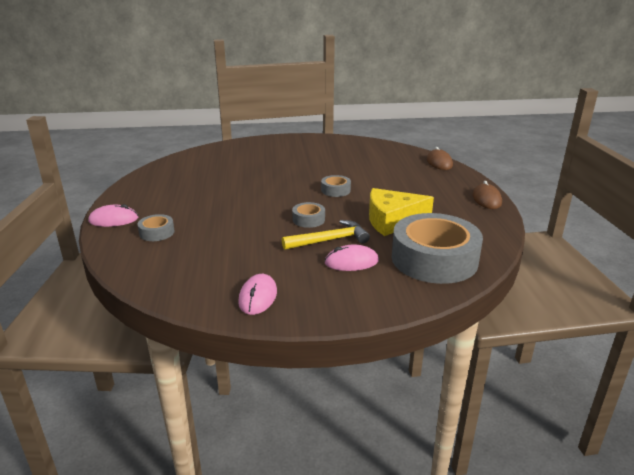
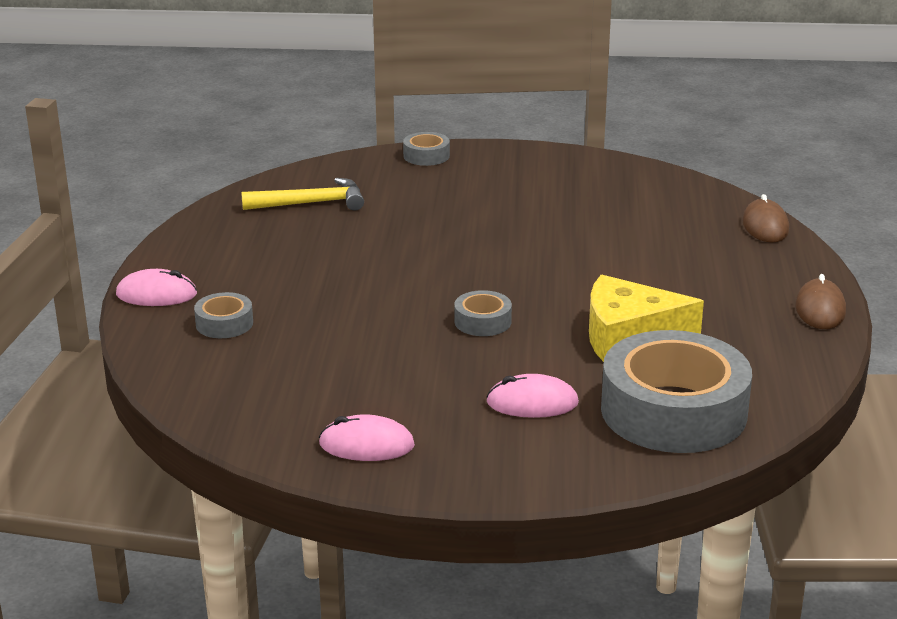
camera: 10 degrees right, 0 degrees up
(258, 297) = (366, 445): pink mouse -> pink mouse turned 75 degrees clockwise
(329, 240) = (507, 362): yellow hammer -> yellow hammer (311, 203)
(335, 190) = (547, 269): grey tape -> grey tape (426, 156)

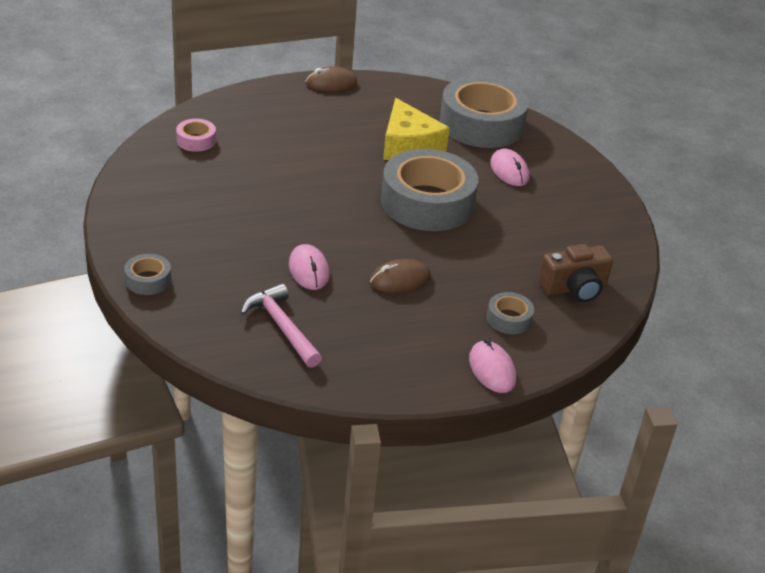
camera: 115 degrees left, 10 degrees up
(242, 382) = (574, 288): none -> brown camera
(311, 203) = (282, 327): yellow hammer -> pink hammer
(366, 445) = (598, 222): pink mouse -> pink mouse (309, 270)
(482, 321) = (427, 202): grey tape -> grey tape, size x2.31
(680, 203) = (196, 140): none -> pink tape
(765, 226) = (219, 105): brown mouse -> brown mouse (399, 279)

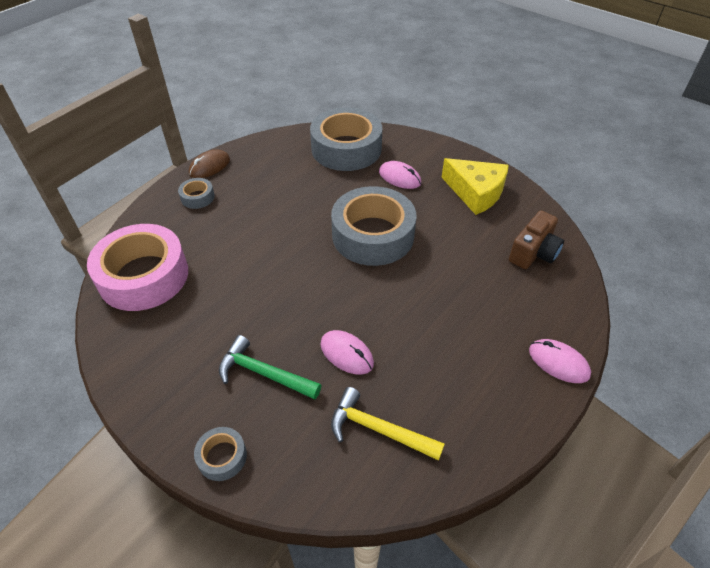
camera: 30 degrees left, 10 degrees up
(196, 140) = (143, 276): pink tape -> pink tape, size x2.31
(228, 249) = (264, 373): none -> green hammer
(282, 327) = (379, 429): pink hammer -> yellow hammer
(399, 279) = (420, 319): brown mouse -> none
(408, 145) = (314, 192): yellow cheese -> yellow cheese (476, 192)
(509, 319) = (523, 306): grey tape -> grey tape (197, 197)

